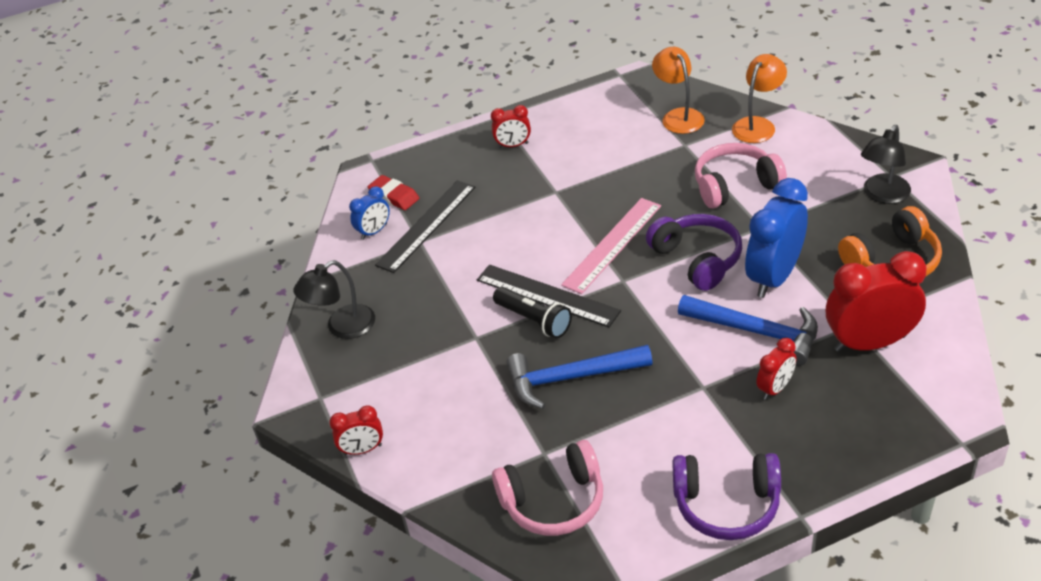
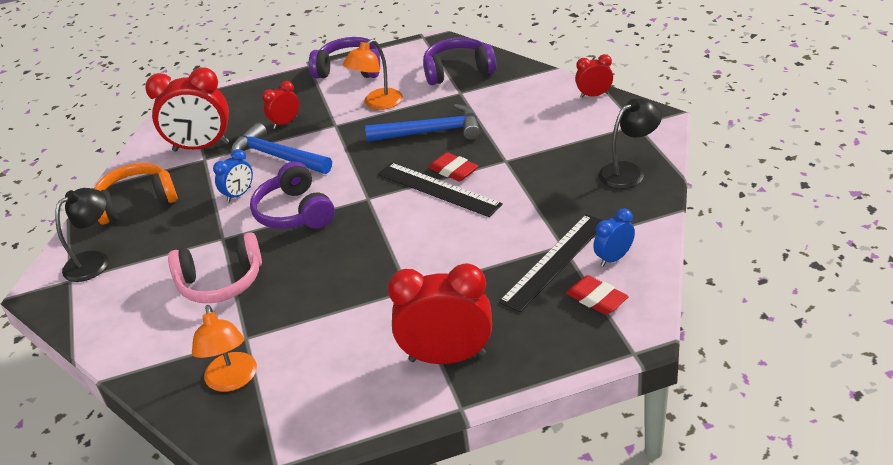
camera: 175 degrees left, 5 degrees down
(513, 145) = (447, 357): red clock -> red clock, size x1.96
(534, 320) = (453, 171): black flashlight -> red eraser
(553, 501) = (458, 71): pink headphones -> purple headphones
(613, 245) = (366, 229): pink ruler -> none
(758, 125) = (151, 357): orange lamp -> orange lamp (377, 103)
(774, 277) = (239, 194): blue clock -> blue clock, size x0.51

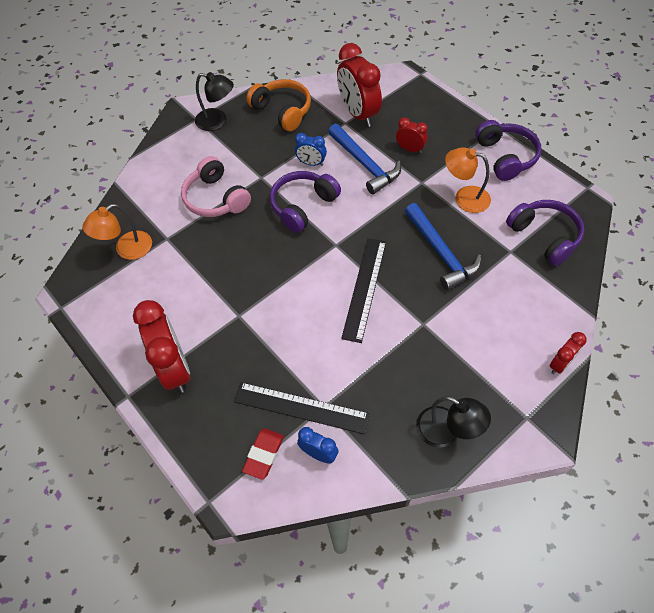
camera: 65 degrees right, 20 degrees up
(277, 157) = (365, 164): blue hammer -> blue hammer turned 135 degrees clockwise
(453, 171) = (393, 290): red eraser -> none
(594, 95) = (560, 364): red clock -> red clock turned 75 degrees clockwise

